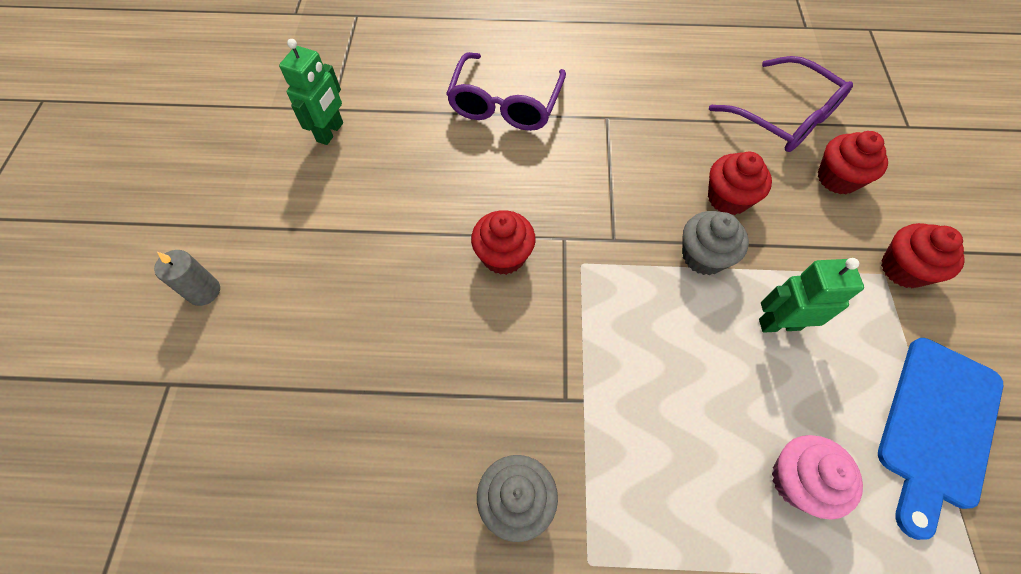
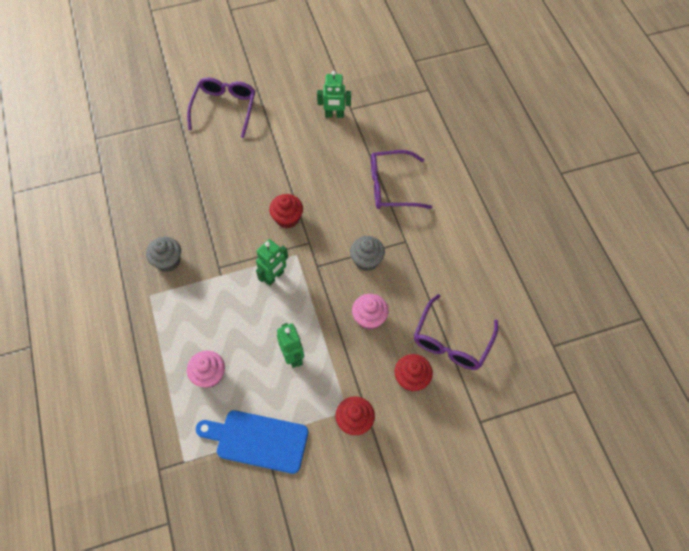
camera: 70 degrees right, 0 degrees up
(204, 291) = (224, 108): grey candle -> purple glasses
(615, 309) = (274, 277): none -> green robot
(703, 256) = (323, 312): grey cupcake -> grey cupcake (366, 260)
(728, 198) = (369, 318): red cupcake -> pink cupcake

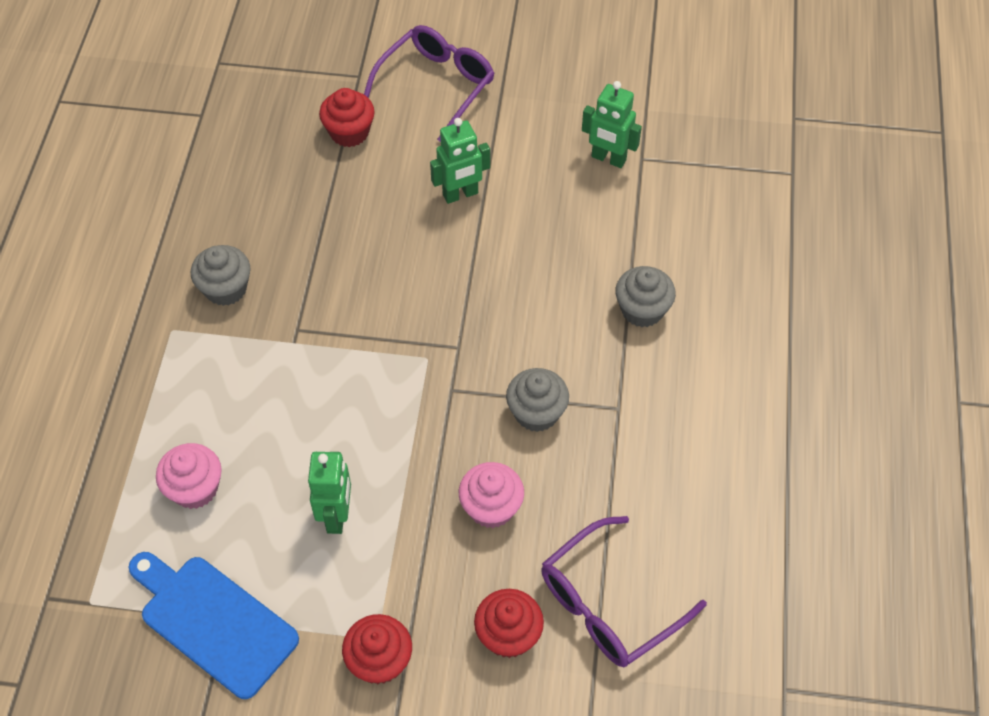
camera: 25 degrees right, 5 degrees down
(274, 277) = (374, 379): green robot -> green robot (460, 194)
(287, 218) = (444, 295): red cupcake -> red cupcake (349, 132)
(391, 186) = (642, 310): purple glasses -> grey cupcake

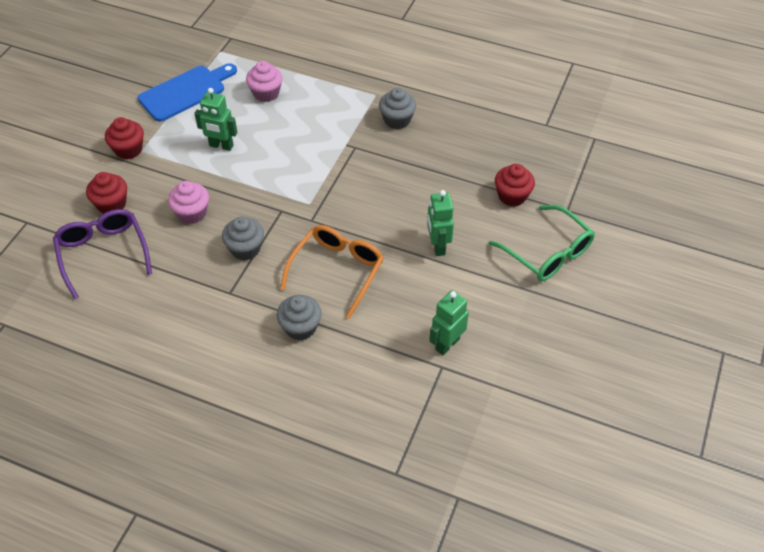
camera: 105 degrees right, 5 degrees down
(436, 86) = (547, 253): purple glasses -> green glasses
(537, 293) = (337, 270): none -> orange glasses

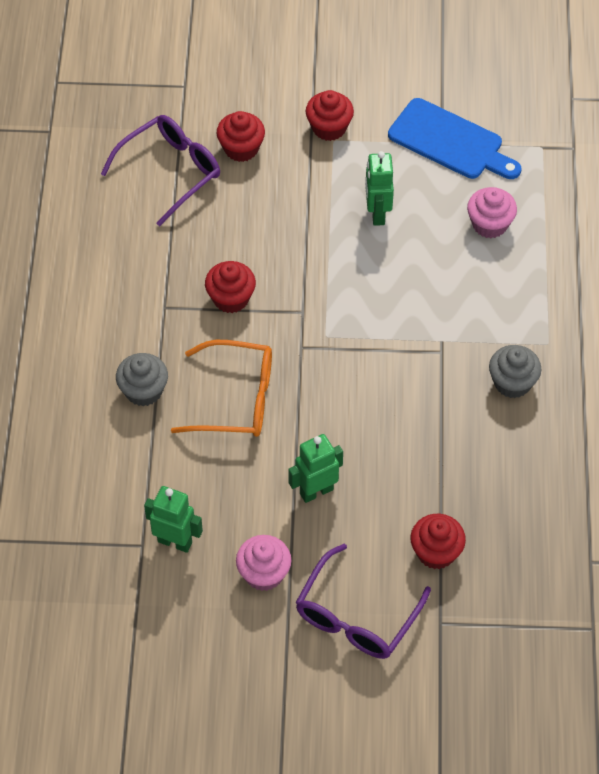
camera: 70 degrees right, 5 degrees up
(192, 213) = (261, 227): pink cupcake -> pink cupcake (264, 573)
(245, 249) = (231, 298): grey cupcake -> red cupcake
(547, 253) = (356, 616): green glasses -> purple glasses

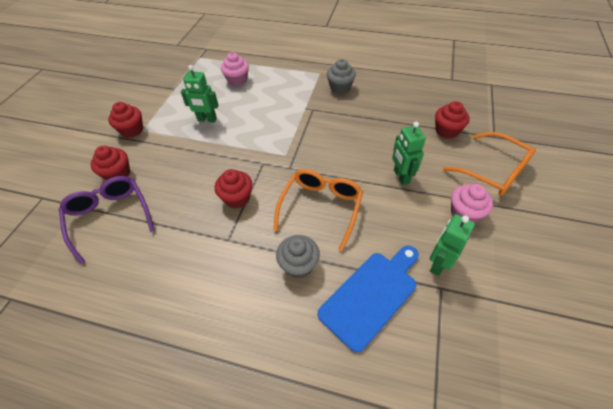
camera: 75 degrees left, 5 degrees down
(356, 616) = (493, 171): purple glasses -> orange glasses
(450, 142) = (176, 85): blue cutting board -> blue cutting board (371, 295)

